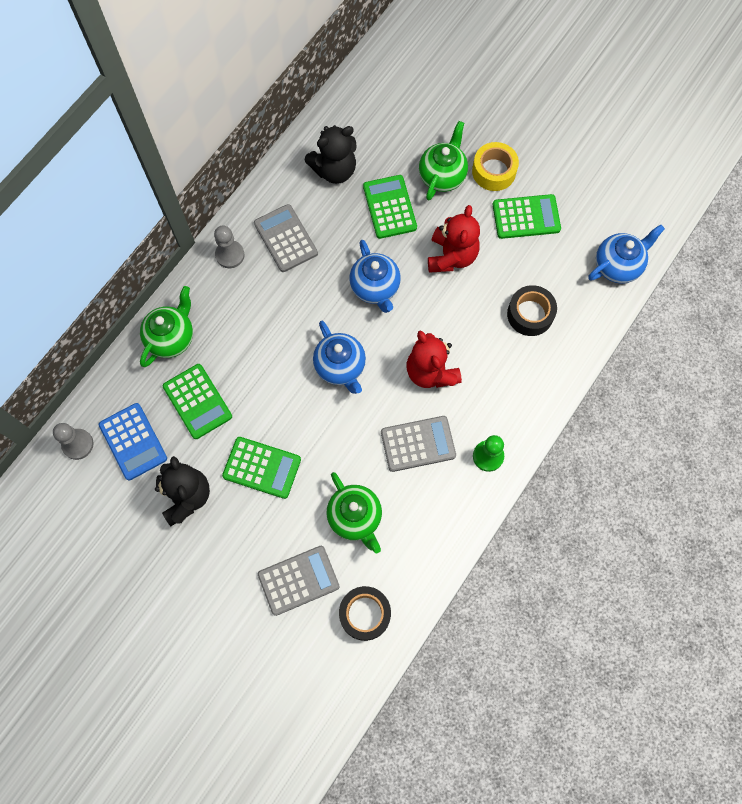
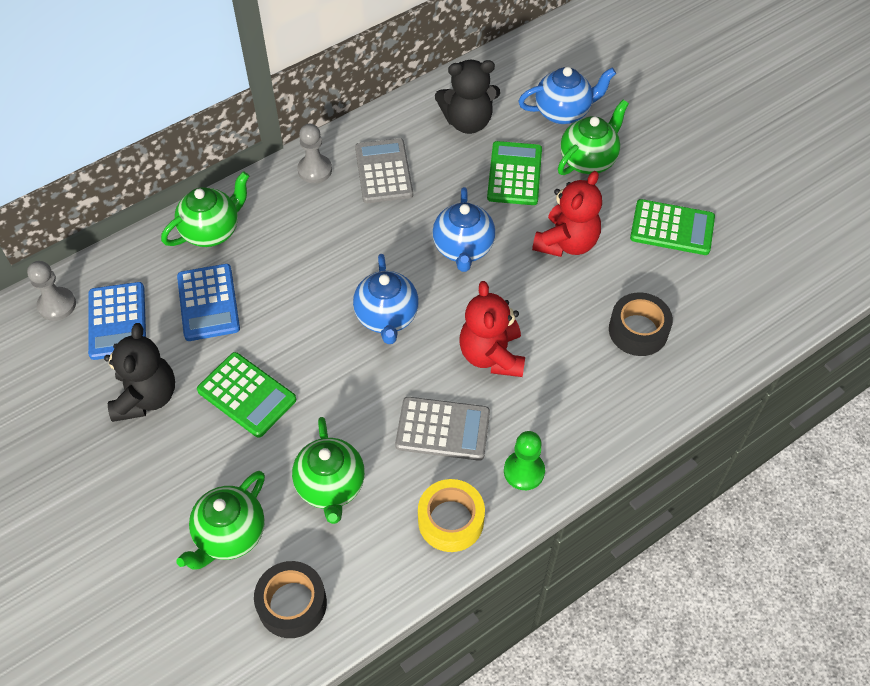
camera: 20 degrees right, 15 degrees down
(197, 401) = (208, 303): green calculator -> blue calculator
(298, 580) = (230, 535): grey calculator -> green teapot
(494, 171) = (651, 172): yellow tape -> yellow tape (451, 520)
(617, 266) = (768, 311): blue teapot -> blue teapot (563, 112)

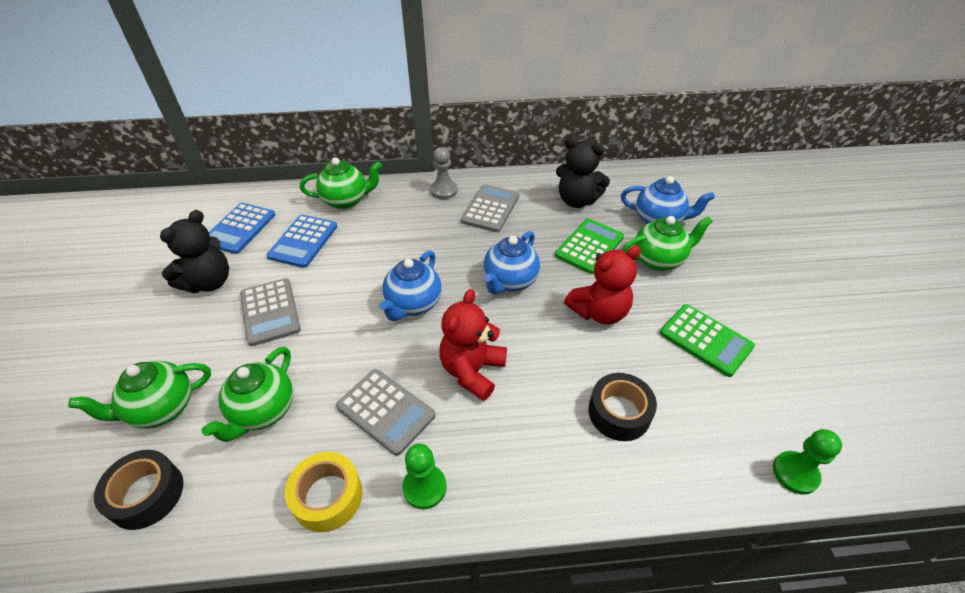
camera: 30 degrees right, 10 degrees down
(57, 305) = (217, 205): grey pawn -> none
(246, 395) = (270, 312): green calculator -> grey calculator
(791, 314) = (795, 473): none -> green pawn

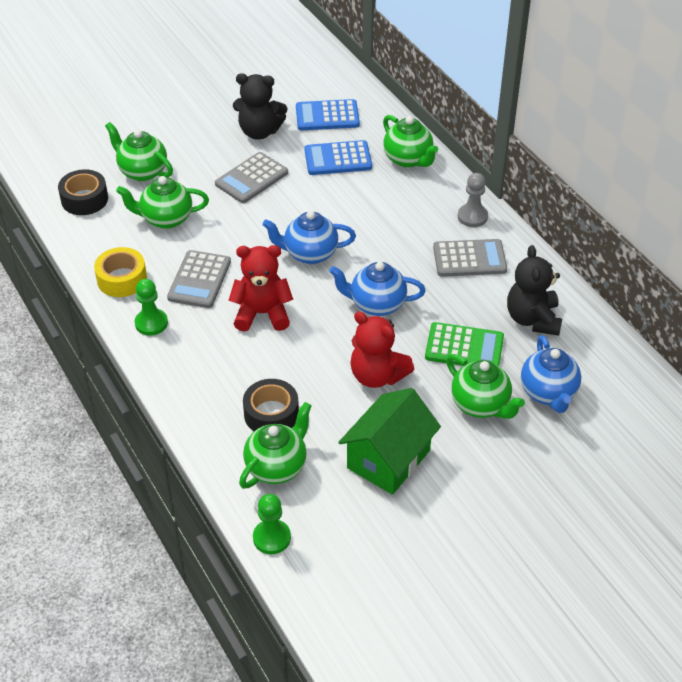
camera: 65 degrees right, 0 degrees up
(695, 433) = (277, 467): none -> green teapot
(705, 340) = (388, 459): green calculator -> green house

